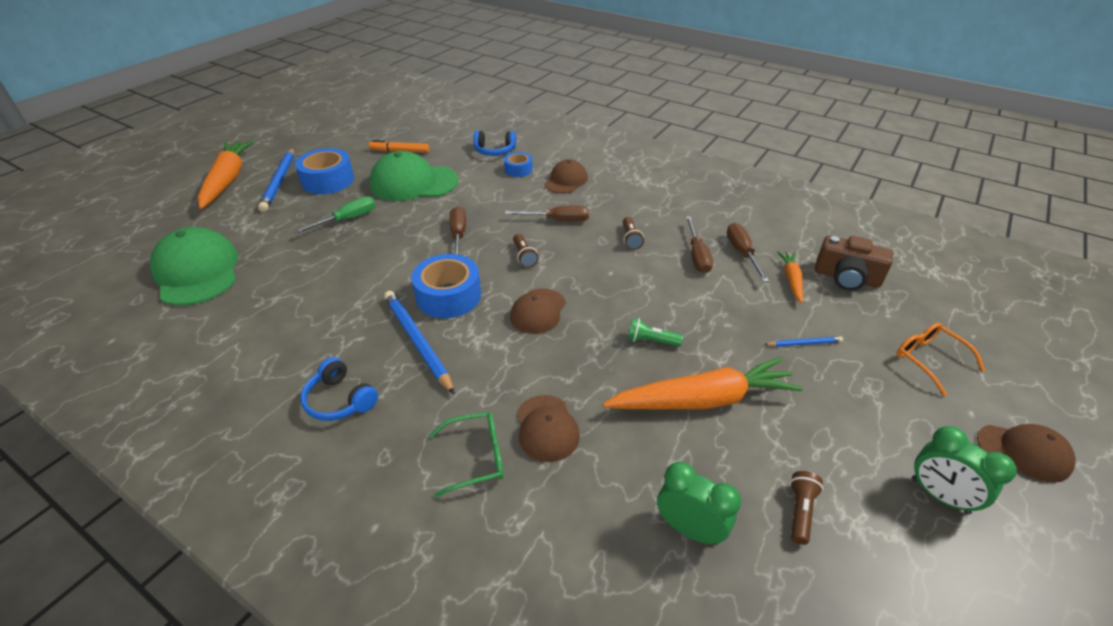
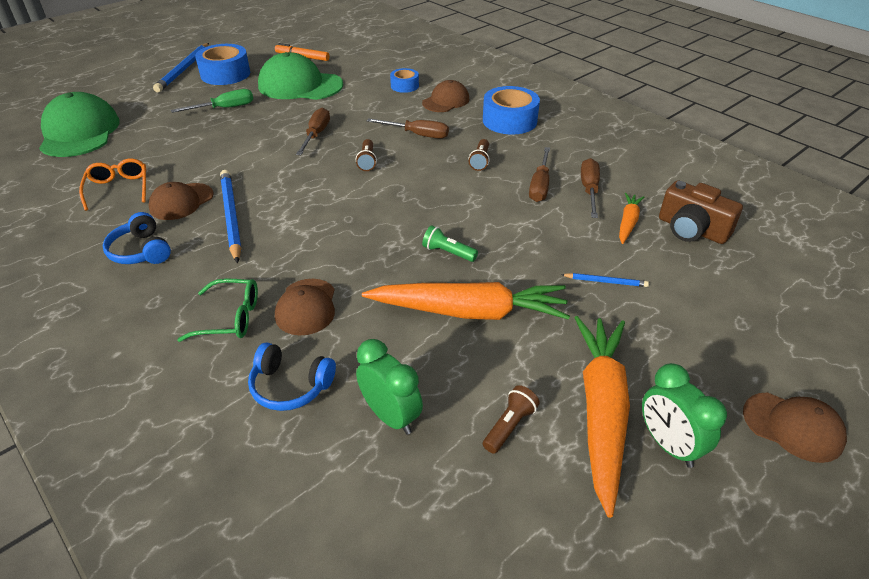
camera: 15 degrees right, 0 degrees up
(228, 180) = (141, 63): orange carrot -> orange carrot (601, 411)
(448, 296) = (279, 184): blue tape -> blue tape (509, 121)
(494, 151) = (391, 67): blue headphones -> blue headphones (290, 386)
(538, 311) = (354, 209): brown cap -> brown cap (181, 202)
(929, 359) = (738, 320): orange glasses -> orange glasses (118, 189)

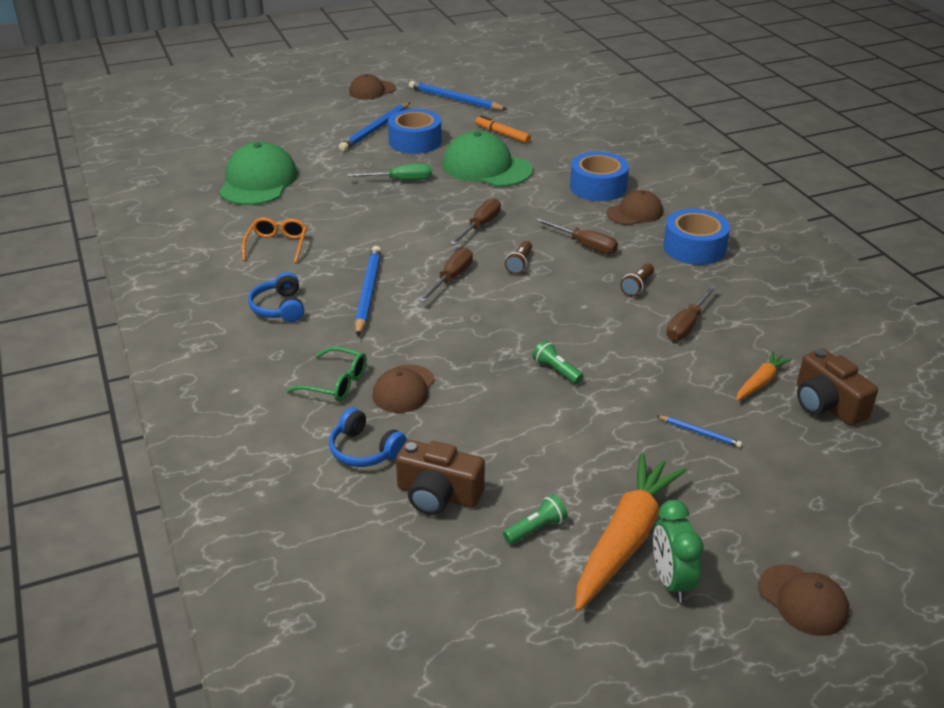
camera: 20 degrees right, 5 degrees down
(181, 202) = (328, 269): brown cap -> brown cap (372, 90)
(248, 36) = (455, 99): none -> blue pencil
(391, 416) = (438, 494): green clock -> brown camera
(404, 86) = (598, 187): blue tape -> blue tape, size x1.77
(469, 312) = (549, 428): orange carrot -> none
(509, 426) = (536, 529): brown flashlight -> green flashlight
(589, 190) = (739, 340): brown screwdriver -> brown screwdriver (451, 278)

